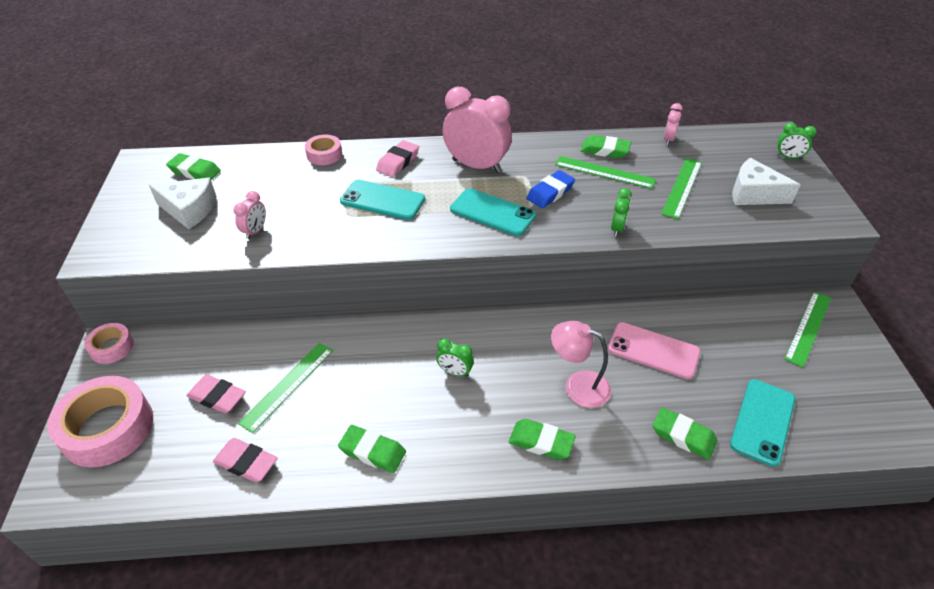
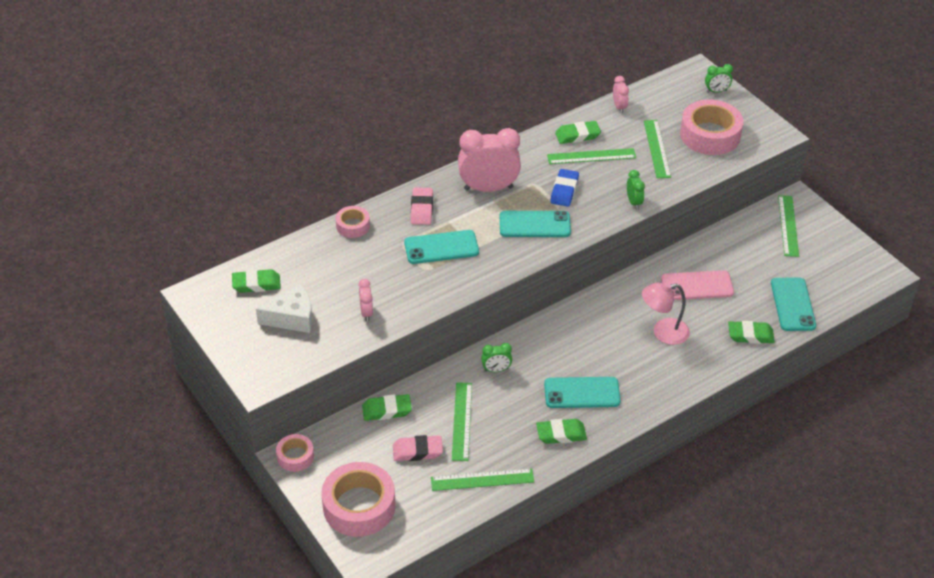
camera: 30 degrees left, 0 degrees up
(246, 463) = (482, 479): pink eraser -> green ruler
(434, 414) = (582, 393): none -> turquoise phone
(455, 372) = (573, 359): green clock -> green clock (496, 370)
(541, 442) = (665, 379): green eraser -> green eraser (387, 410)
(753, 194) = (710, 135): white cheese -> pink tape

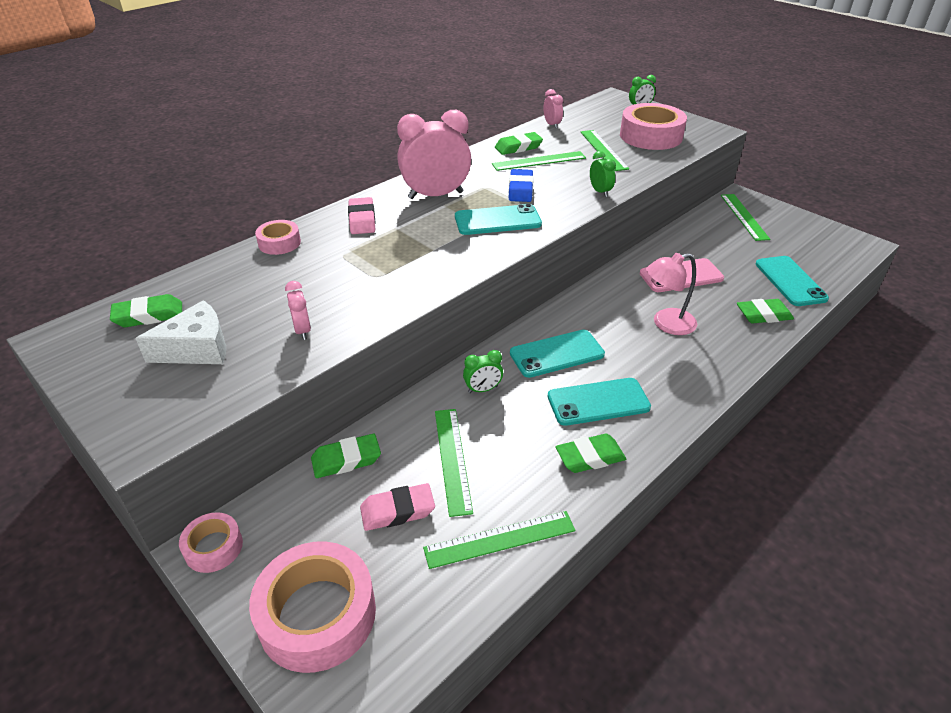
camera: 10 degrees left, 5 degrees down
(441, 247) = (392, 252): turquoise phone -> turquoise phone (557, 354)

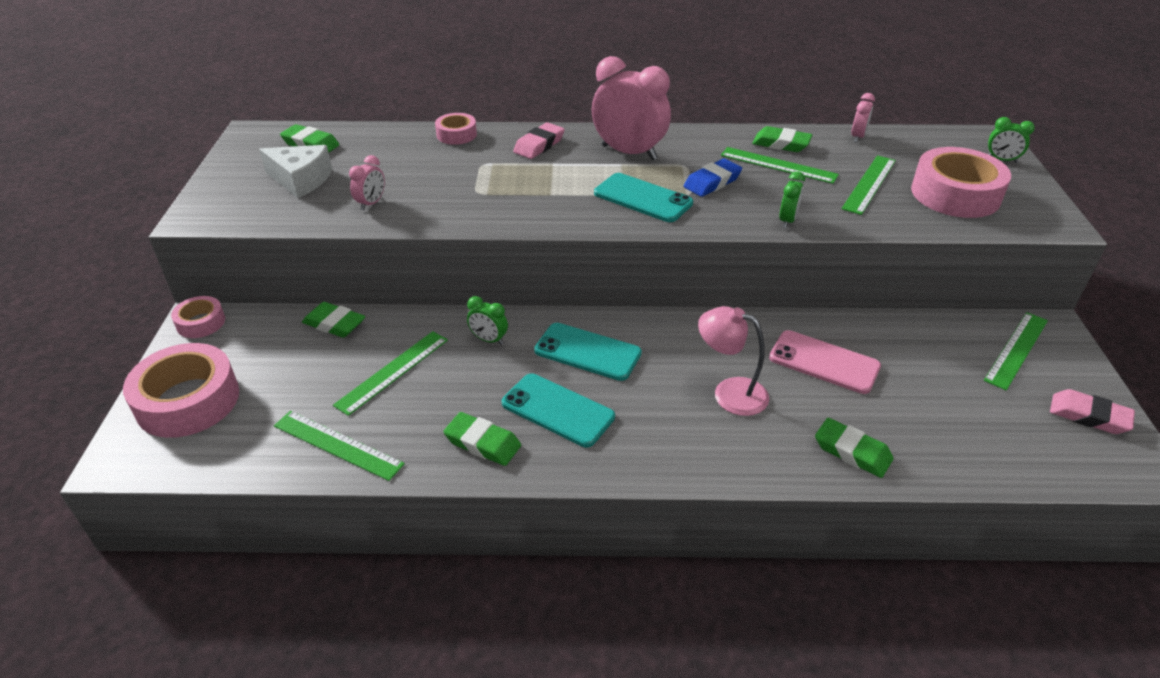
camera: 45 degrees right, 0 degrees up
(397, 511) = (312, 378): pink eraser -> pink eraser (1088, 416)
(790, 281) = (951, 443): turquoise phone -> none

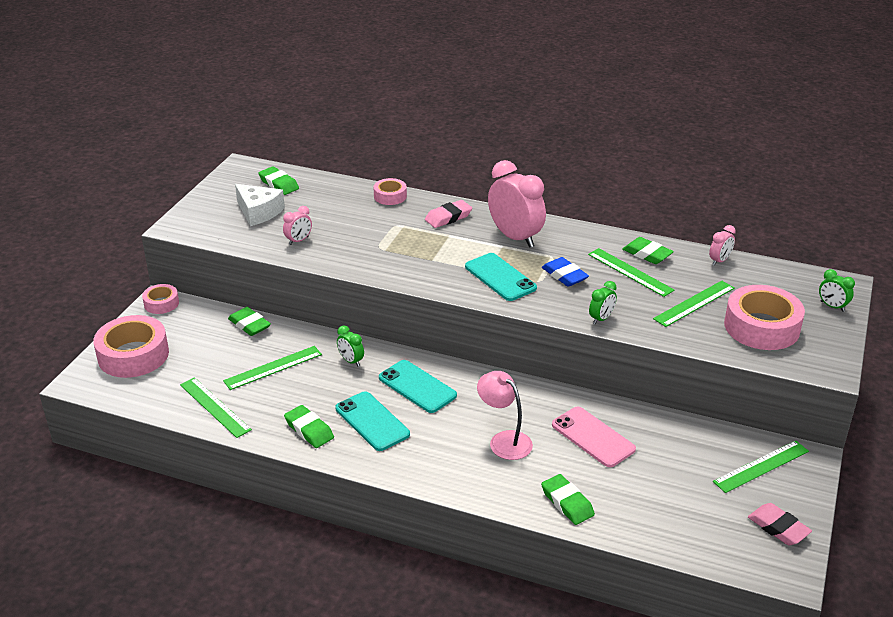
camera: 20 degrees right, 5 degrees down
(712, 182) = (564, 275): blue eraser -> blue eraser turned 75 degrees clockwise

